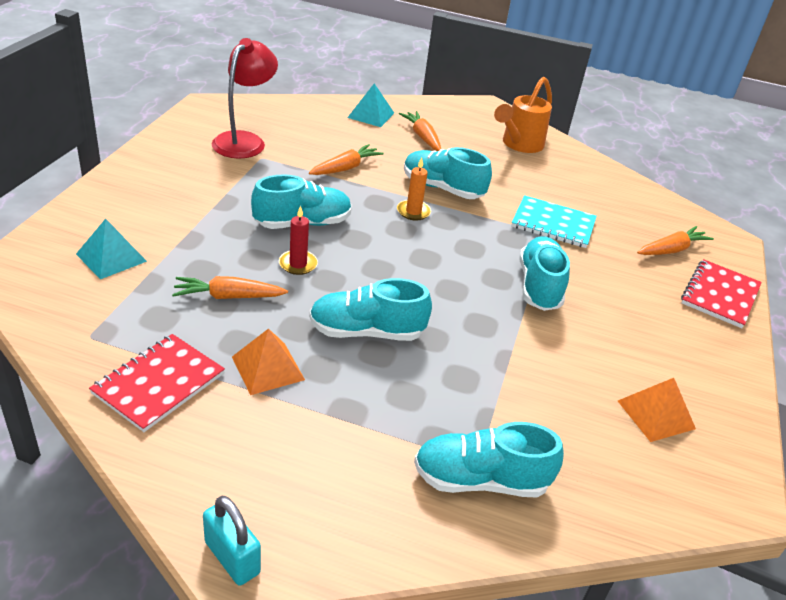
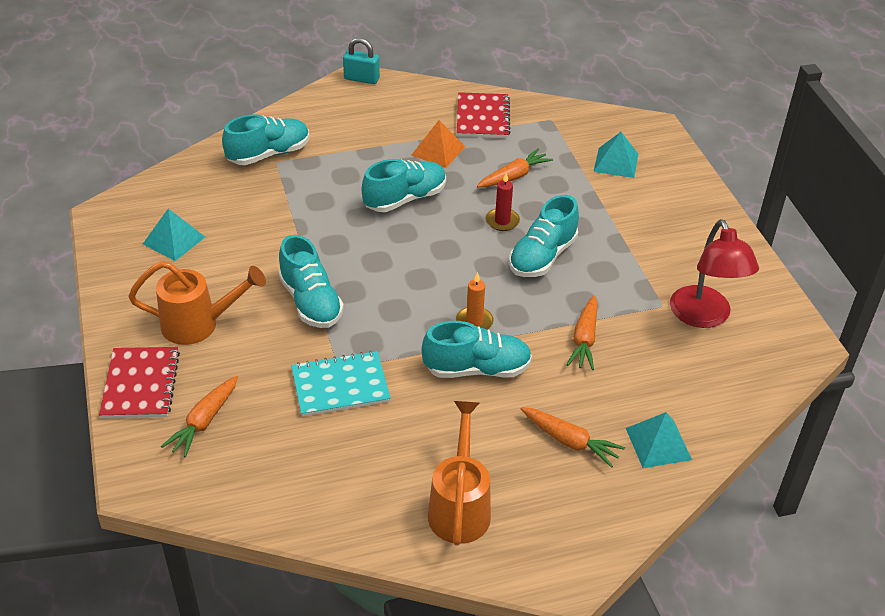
camera: 150 degrees right, 5 degrees up
(654, 316) = (199, 325): none -> orange watering can
(656, 414) = (174, 240): orange pyramid -> turquoise pyramid

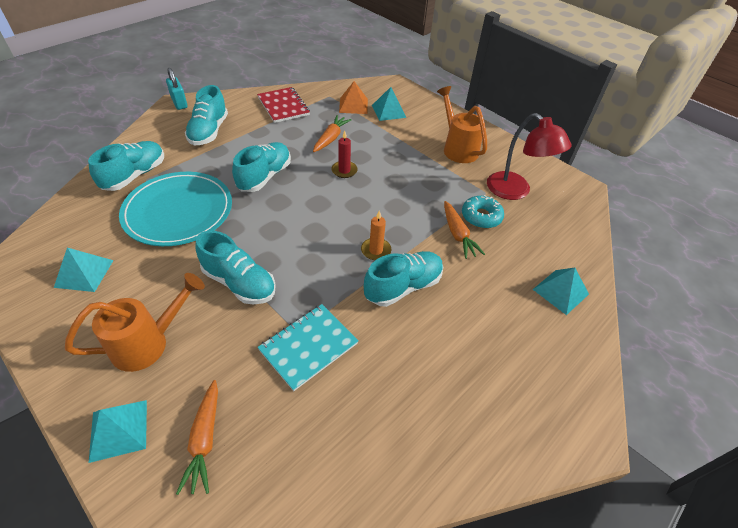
camera: 30 degrees left, 5 degrees up
(141, 384) = (118, 430): red notebook -> turquoise pyramid
(292, 208) = (178, 211): none -> turquoise plate
(361, 79) = (179, 103): turquoise padlock -> turquoise padlock turned 75 degrees clockwise
(438, 151) = (267, 136): orange pyramid -> orange pyramid (353, 105)
(460, 507) = (473, 412): orange watering can -> orange watering can (457, 148)
(542, 257) = (388, 186): turquoise shoe -> turquoise shoe (209, 132)
(570, 441) = (506, 316): orange carrot -> none
(631, 330) = (481, 216): none -> turquoise donut

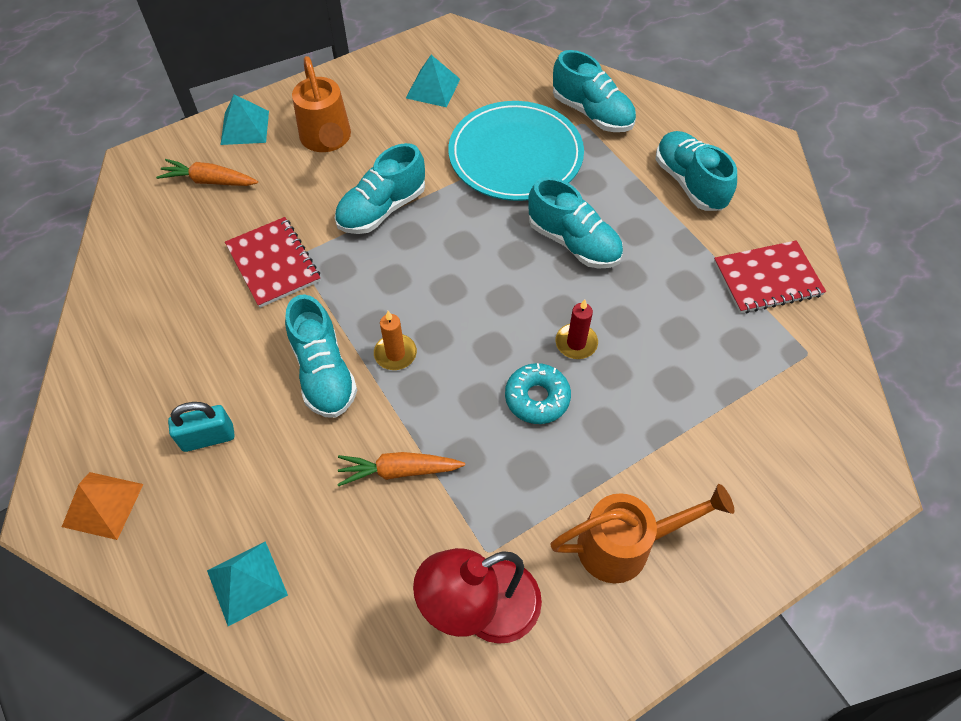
camera: 105 degrees right, 10 degrees up
(179, 103) = (770, 148): turquoise padlock -> turquoise padlock (208, 437)
(209, 132) = (689, 182): turquoise shoe -> turquoise shoe turned 45 degrees clockwise
(308, 347) = (273, 263): turquoise notebook -> red notebook
(331, 138) = (666, 337): orange carrot -> none
(353, 105) = (776, 388): orange pyramid -> orange pyramid (103, 505)
(388, 111) = (757, 447): turquoise pyramid -> none
(481, 216) = (430, 521): turquoise donut -> turquoise donut (537, 398)

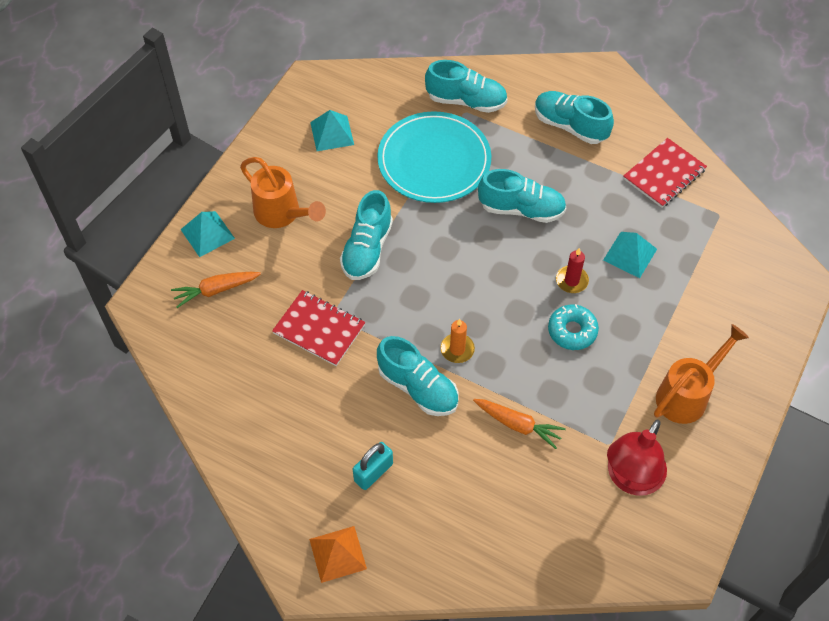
camera: 30 degrees left, 0 degrees up
(247, 582) = (474, 545): turquoise pyramid -> turquoise pyramid (630, 254)
(399, 471) = (518, 425): orange carrot -> orange carrot turned 120 degrees counterclockwise

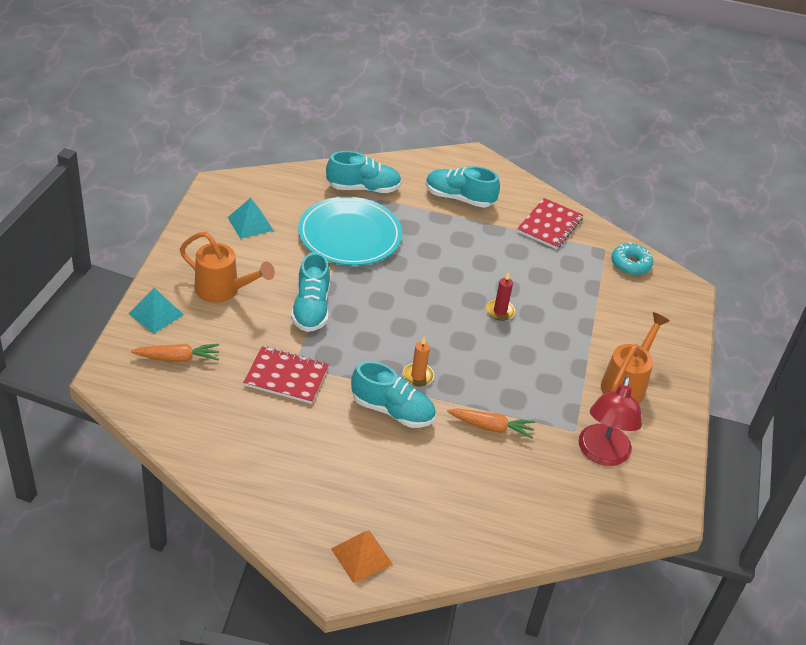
camera: 20 degrees left, 15 degrees down
(216, 290) = (178, 358): orange carrot -> orange carrot turned 150 degrees counterclockwise
(373, 472) = (373, 484): turquoise padlock -> none
(521, 209) = (438, 263): turquoise shoe -> none
(572, 331) = (513, 349): turquoise donut -> turquoise donut (630, 264)
(630, 254) = (542, 286): turquoise pyramid -> none

